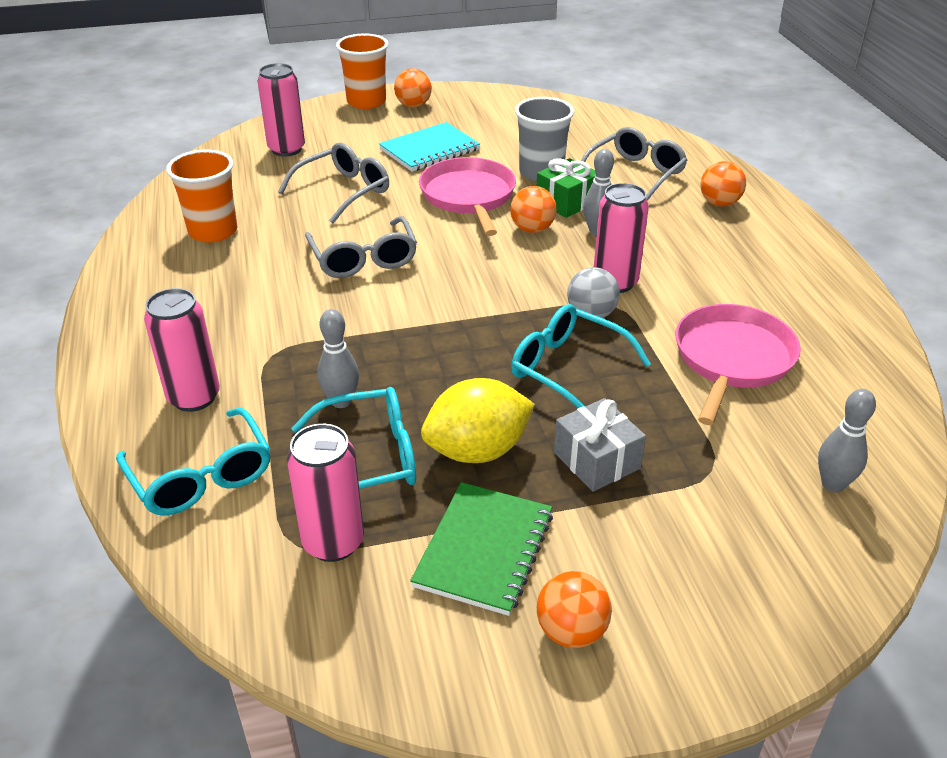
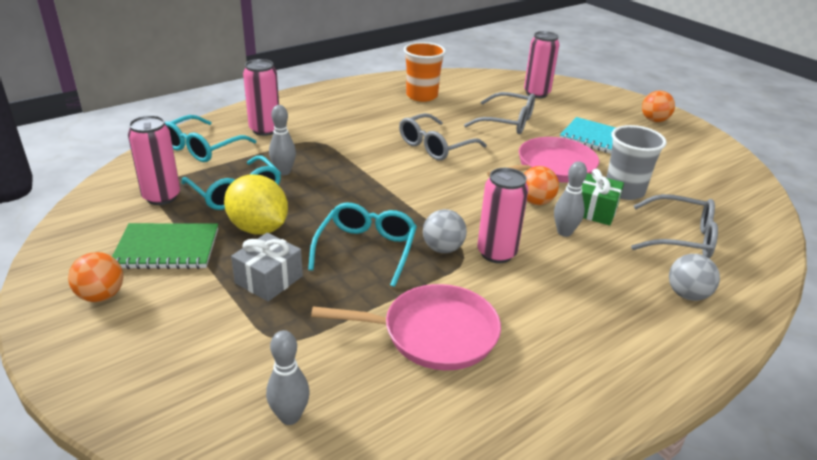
camera: 65 degrees right, 5 degrees down
(366, 102) = (634, 103): orange cup -> none
(719, 203) = (687, 295): orange ball -> grey ball

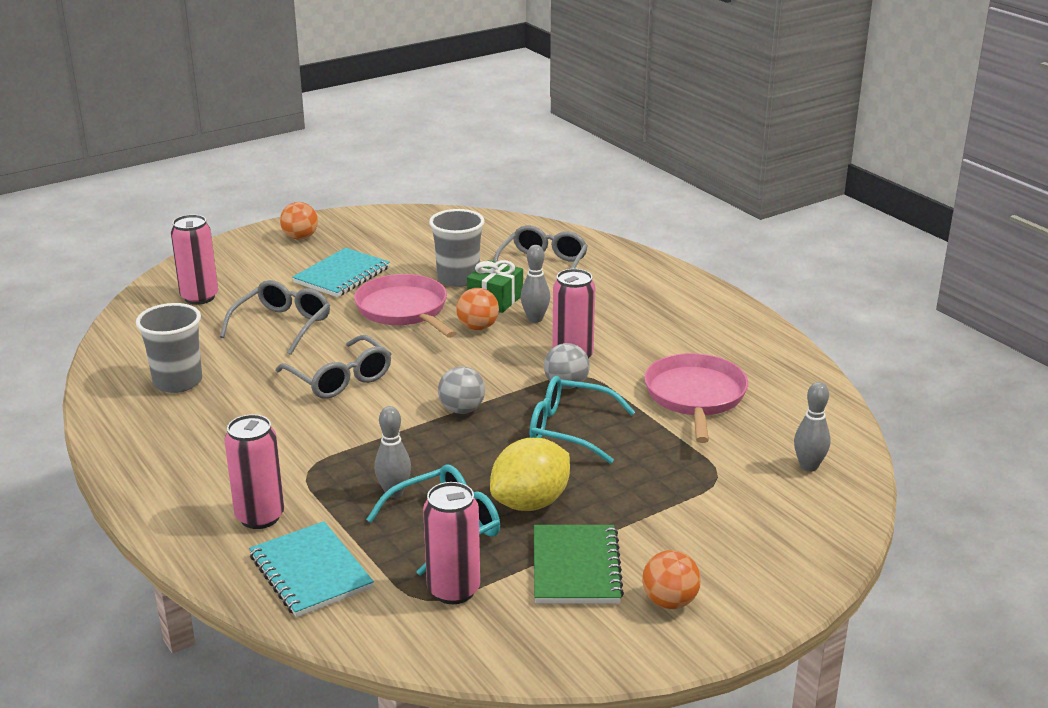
camera: 85 degrees left, 5 degrees down
(202, 148) = (310, 572): turquoise glasses -> turquoise notebook
(269, 280) = (628, 489): grey gift -> none
(422, 96) = (178, 382): orange cup -> grey cup
(687, 295) = (626, 278): grey ball -> grey ball (462, 410)

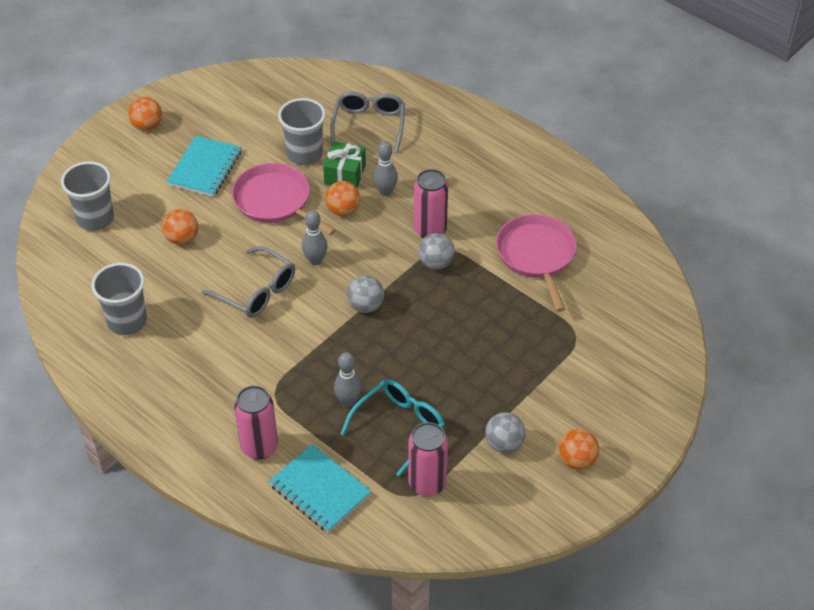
camera: 15 degrees left, 20 degrees up
(199, 297) = (95, 218): pink can -> grey cup
(282, 325) = (182, 238): grey glasses -> orange ball
(530, 503) = (451, 390): yellow lemon -> none
(569, 430) = (454, 310): turquoise glasses -> none
(576, 567) = (504, 444): green notebook -> grey ball
(808, 466) = (637, 312): grey bowling pin -> grey bowling pin (315, 260)

